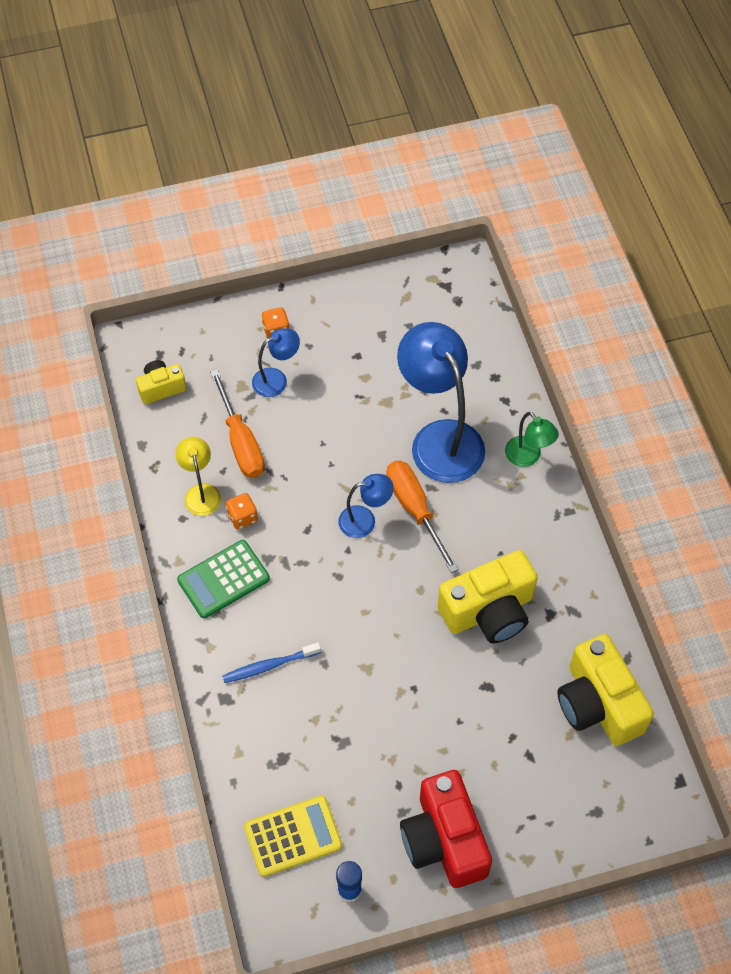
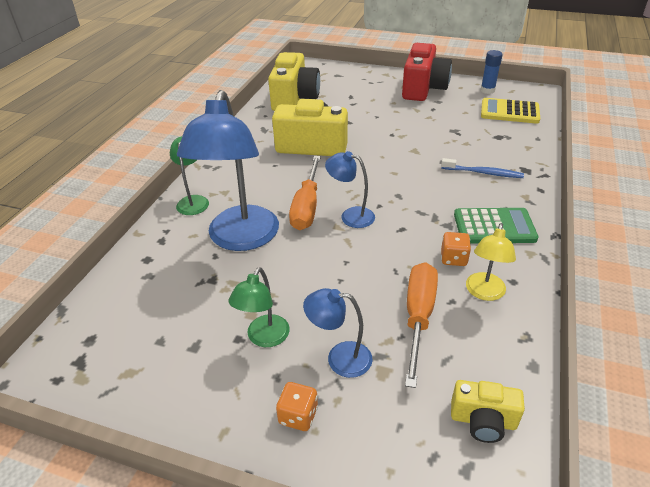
camera: 145 degrees left, 20 degrees down
(340, 365) = (264, 338): none -> green lamp

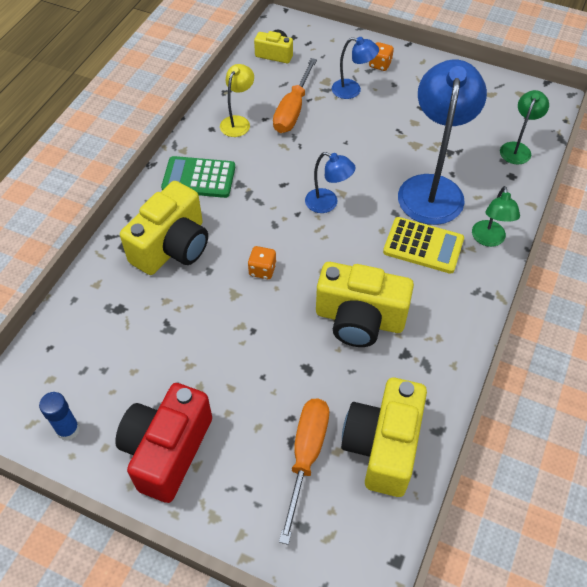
camera: 175 degrees left, 15 degrees up
(264, 338) = (403, 106): green lamp -> green lamp (517, 148)
(307, 206) = (370, 219): orange screwdriver -> orange screwdriver (306, 456)
(453, 259) = (249, 151): orange dice -> orange dice (262, 270)
(483, 173) = (172, 246): blue toothbrush -> yellow camera
(509, 112) = (71, 363): yellow calculator -> yellow calculator (423, 246)

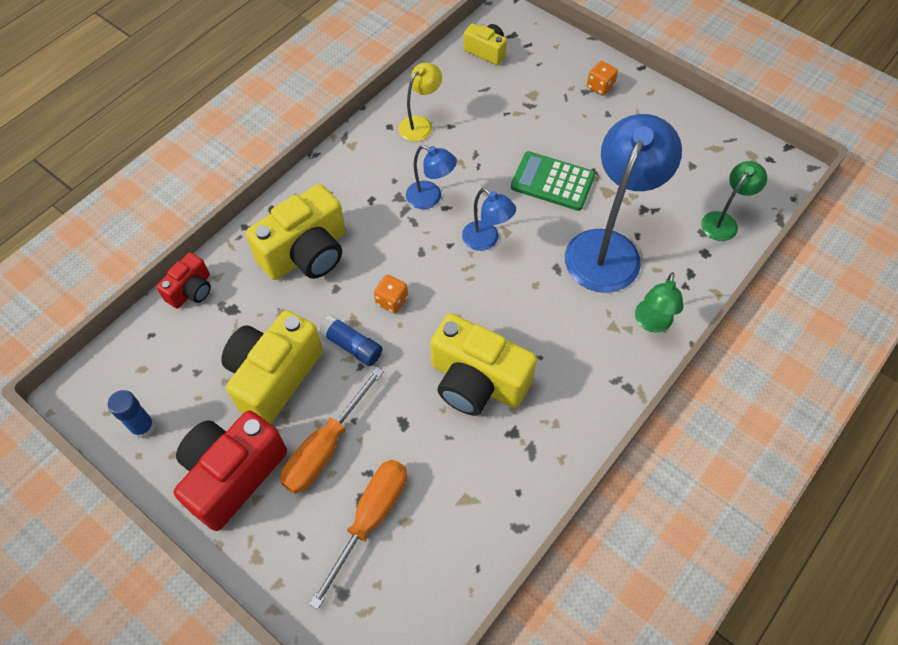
camera: 15 degrees right, 5 degrees up
(75, 301) = (191, 290): none -> red camera
(199, 178) = (358, 180): green calculator -> green calculator (552, 182)
(240, 315) = (352, 346): none -> blue glue stick
(293, 110) = (484, 122): orange screwdriver -> orange screwdriver (325, 447)
(352, 90) = (558, 112): blue lamp -> blue lamp (430, 198)
(383, 446) = (454, 529): yellow camera -> yellow camera (274, 376)
(423, 246) = (575, 313): yellow calculator -> none

